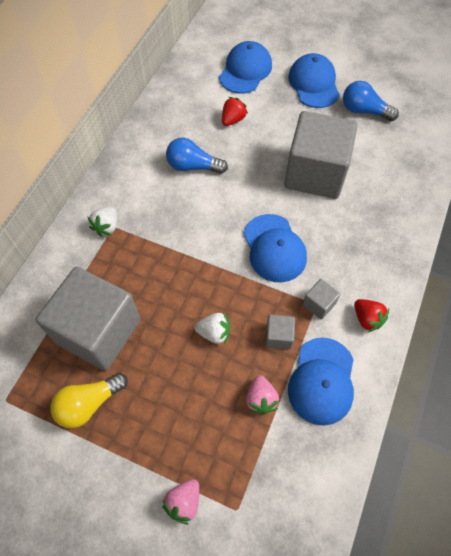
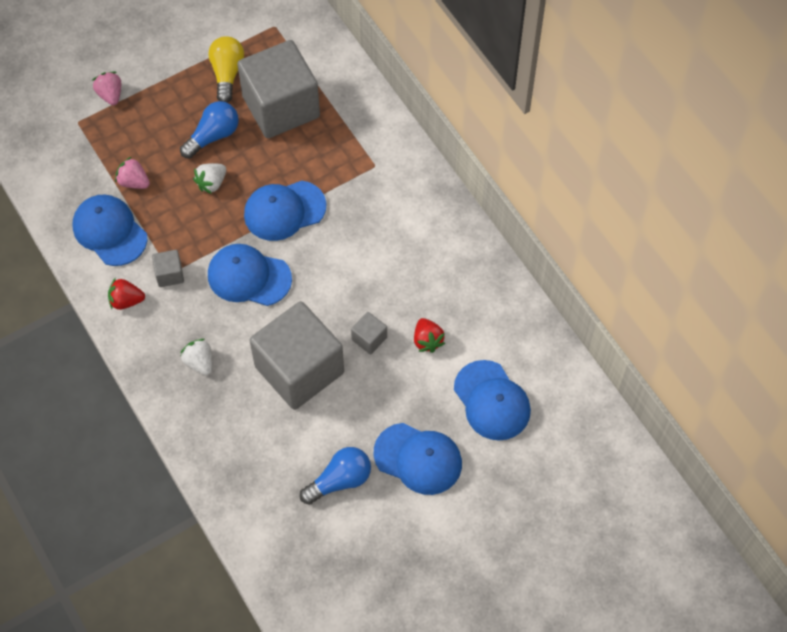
camera: 125 degrees right, 0 degrees up
(107, 227) = (379, 161): white strawberry -> white strawberry (199, 362)
(193, 166) = (394, 267): blue light bulb -> blue light bulb (213, 136)
(199, 262) = (284, 210): none -> blue cap
(278, 336) = (169, 226): grey cube -> grey cube (369, 338)

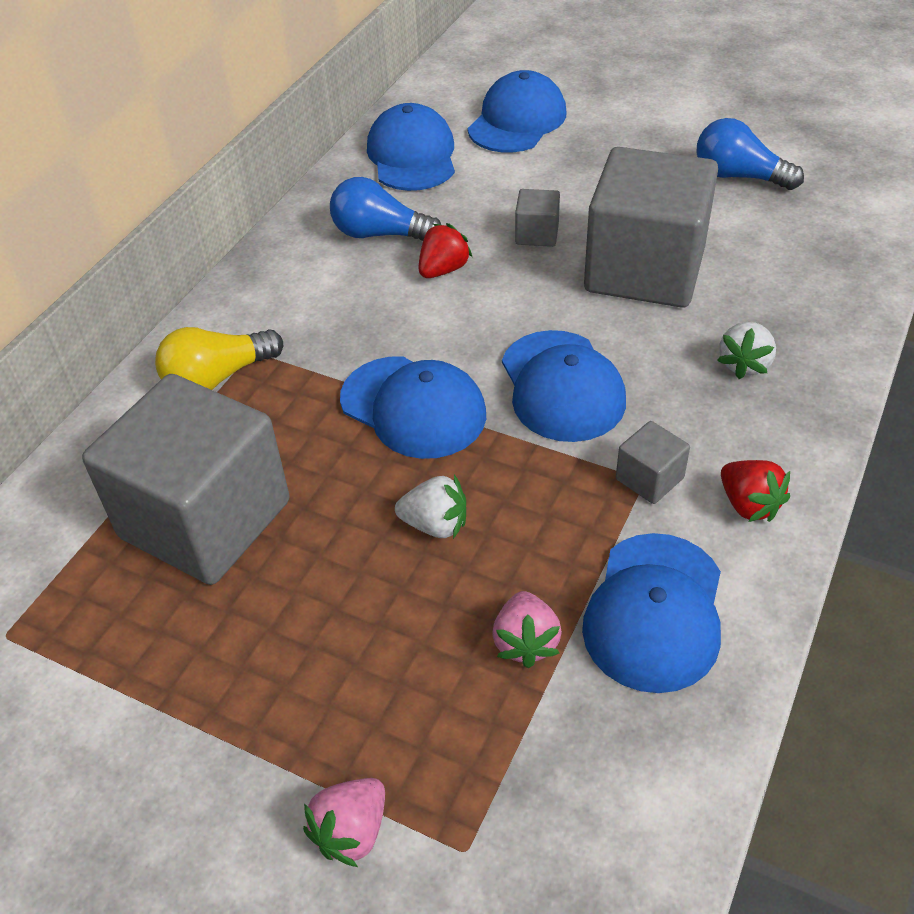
camera: 120 degrees left, 15 degrees down
(213, 136) = (335, 580): blue light bulb -> blue light bulb (380, 234)
(227, 74) = (172, 644): yellow light bulb -> yellow light bulb (218, 378)
(418, 459) = (644, 138): blue cap -> blue cap (412, 155)
(427, 340) = (490, 191): red strawberry -> red strawberry (443, 270)

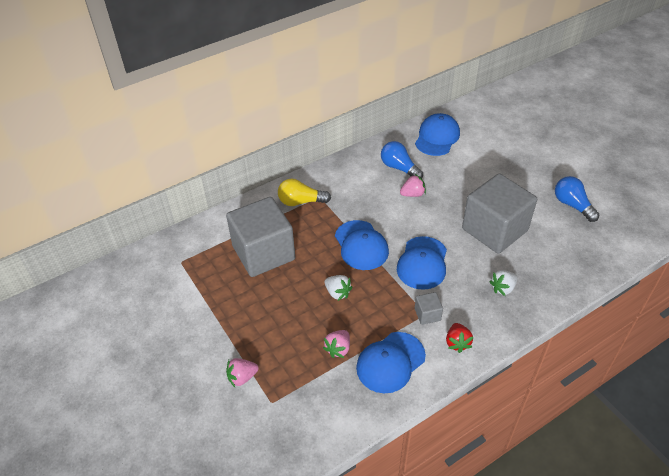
camera: 30 degrees right, 0 degrees up
(443, 270) = (412, 194): red strawberry -> pink strawberry
(517, 121) = (494, 138): blue cap -> none
(537, 234) = (462, 194): grey cube -> none

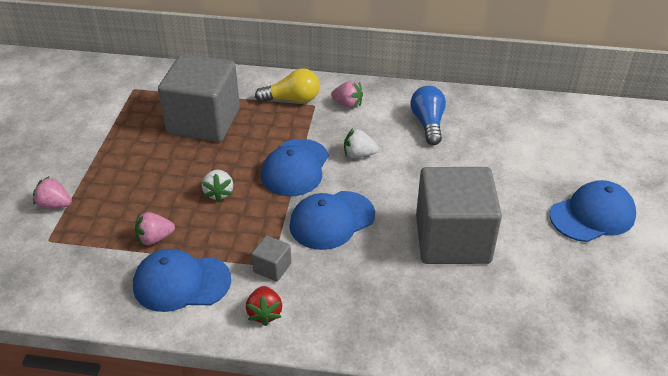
camera: 40 degrees right, 5 degrees down
(301, 202) = (292, 99): yellow light bulb -> yellow light bulb turned 135 degrees clockwise
(412, 194) = (409, 154): pink strawberry -> pink strawberry (348, 104)
(437, 137) = (510, 118): blue cap -> blue cap (592, 215)
(457, 343) = (264, 313): red strawberry -> red strawberry turned 45 degrees counterclockwise
(503, 288) = (382, 299): white strawberry -> white strawberry (359, 155)
(572, 205) = (585, 274): blue light bulb -> none

